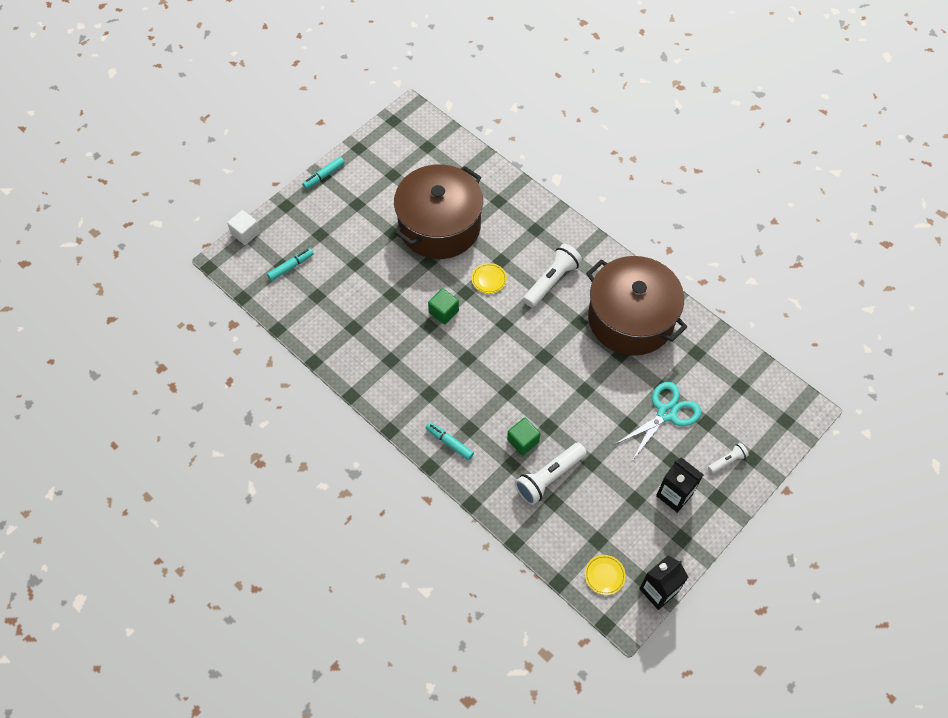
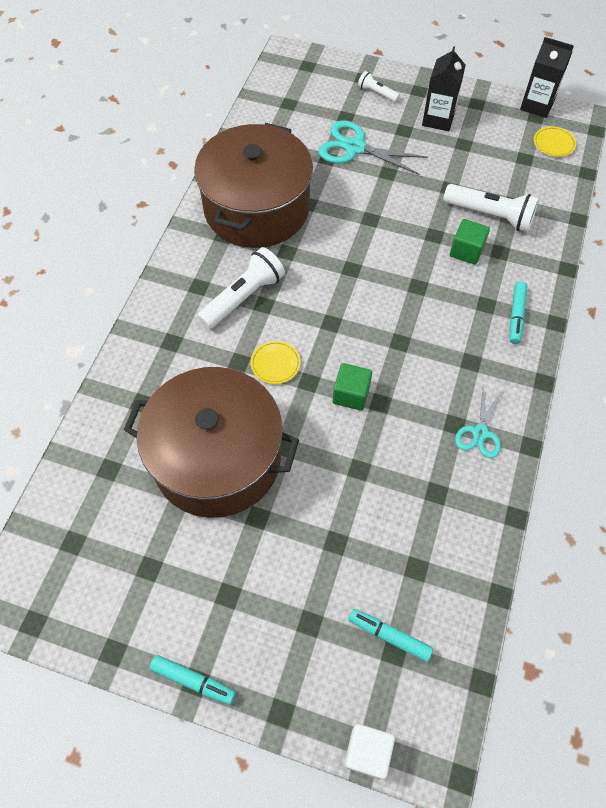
camera: 115 degrees left, 0 degrees up
(376, 371) = (480, 433): none -> turquoise scissors
(551, 281) = (243, 297): white flashlight -> white flashlight turned 120 degrees clockwise

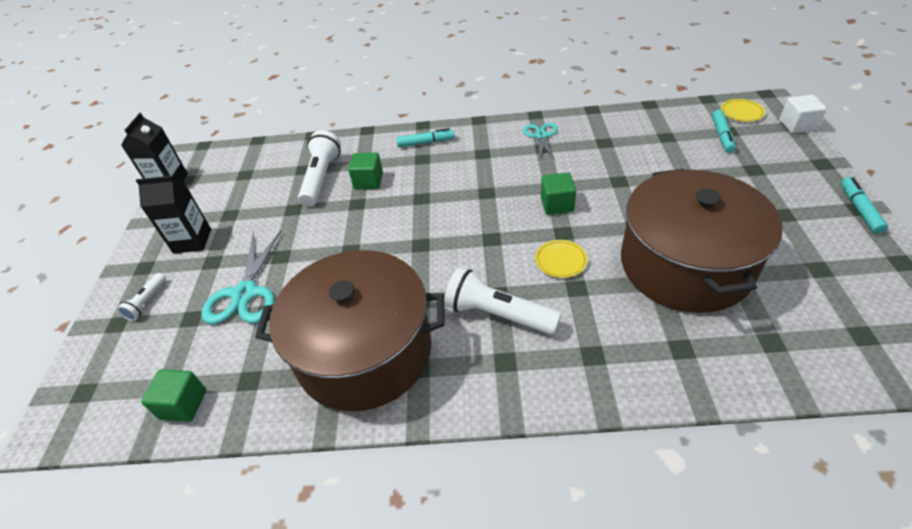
camera: 105 degrees left, 15 degrees down
(268, 112) = (183, 404): none -> green cube
(480, 433) = (541, 136): turquoise scissors -> turquoise scissors turned 90 degrees counterclockwise
(553, 144) = (223, 163): yellow plate -> yellow plate (741, 113)

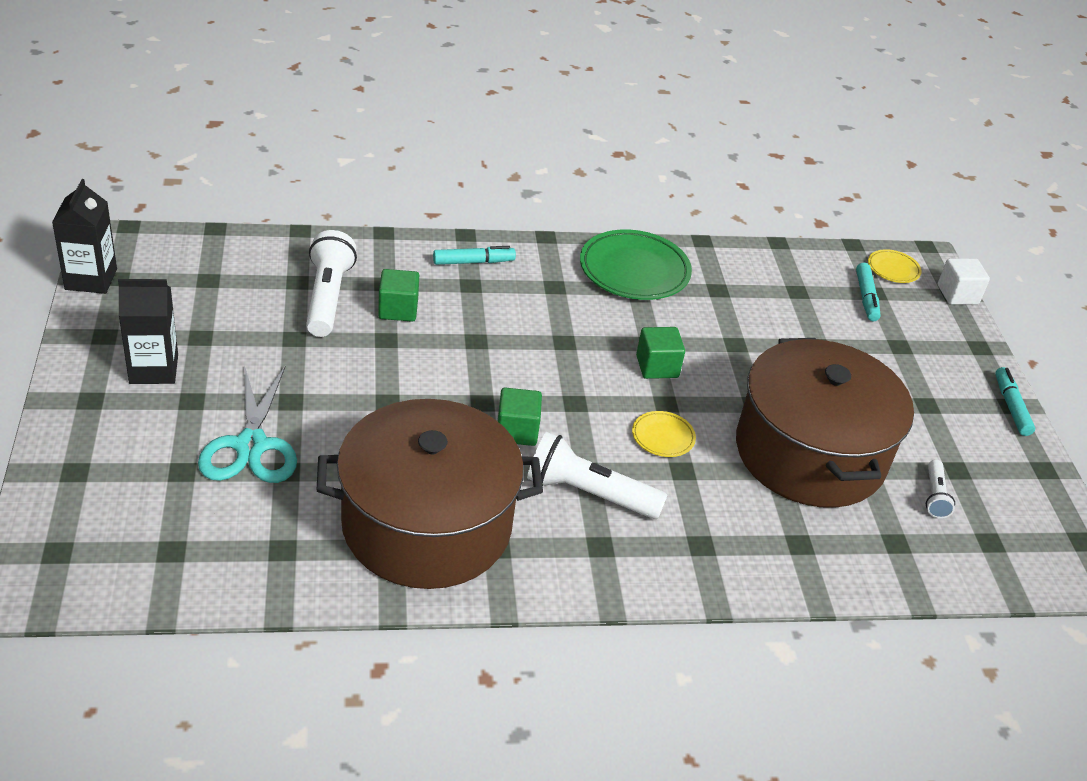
camera: 15 degrees left, 5 degrees down
(147, 302) = (111, 446): white flashlight -> white flashlight (934, 496)
(183, 404) = (202, 572): green cube -> green cube (517, 431)
(541, 136) = (634, 271): turquoise scissors -> green plate

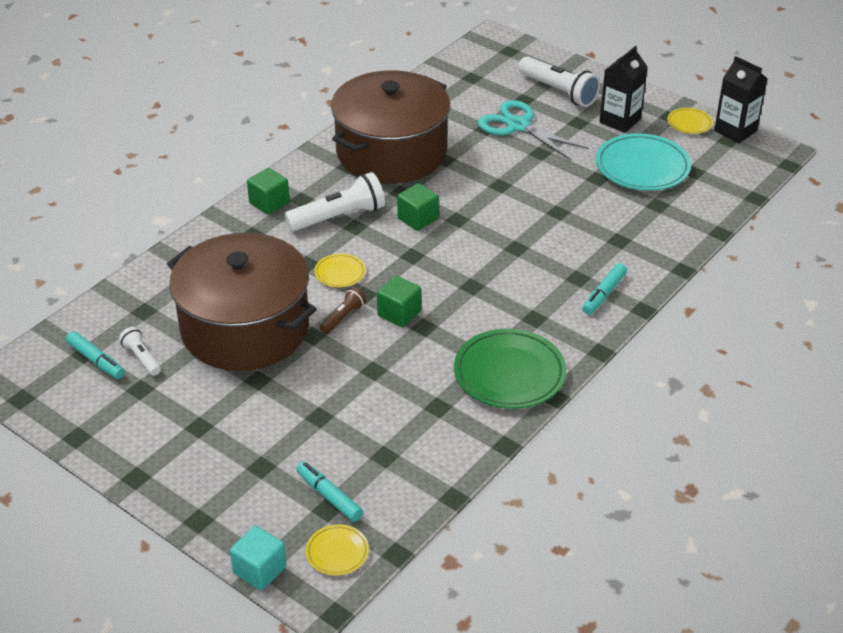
camera: 140 degrees right, 0 degrees up
(106, 316) = (689, 123): none -> yellow plate
(238, 316) = (642, 167): none -> turquoise plate
(328, 297) = (627, 209): white flashlight -> white flashlight (559, 91)
(398, 309) = (584, 232): green cube -> green cube (269, 203)
(709, 398) = (343, 317): none -> brown flashlight
(957, 294) = (260, 570): white cube -> turquoise cube
(1011, 407) = (134, 476): turquoise marker -> turquoise marker (96, 360)

